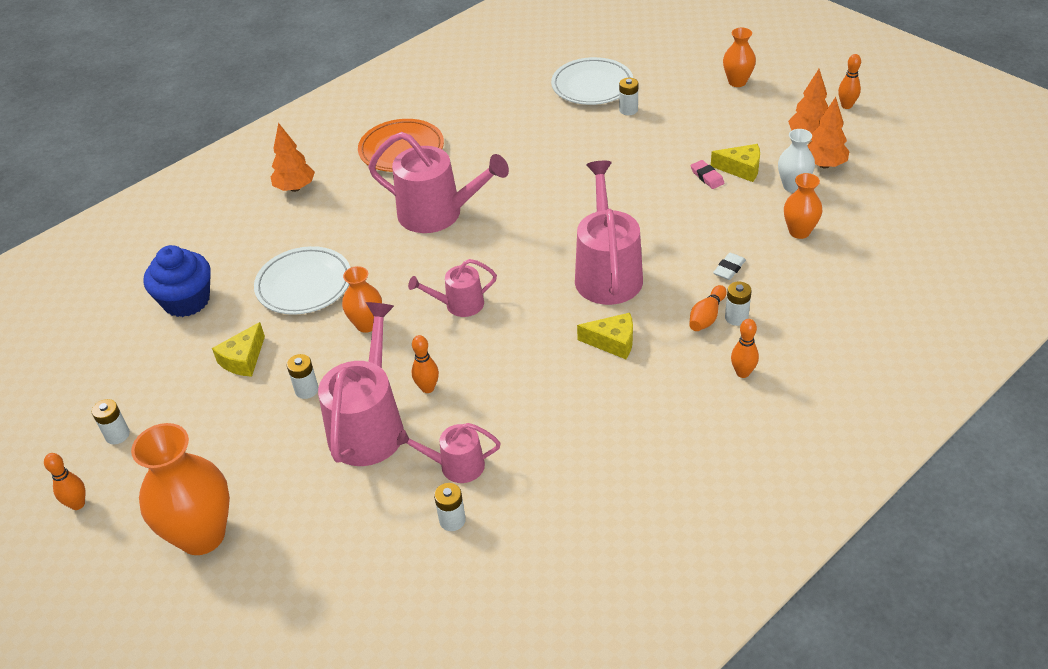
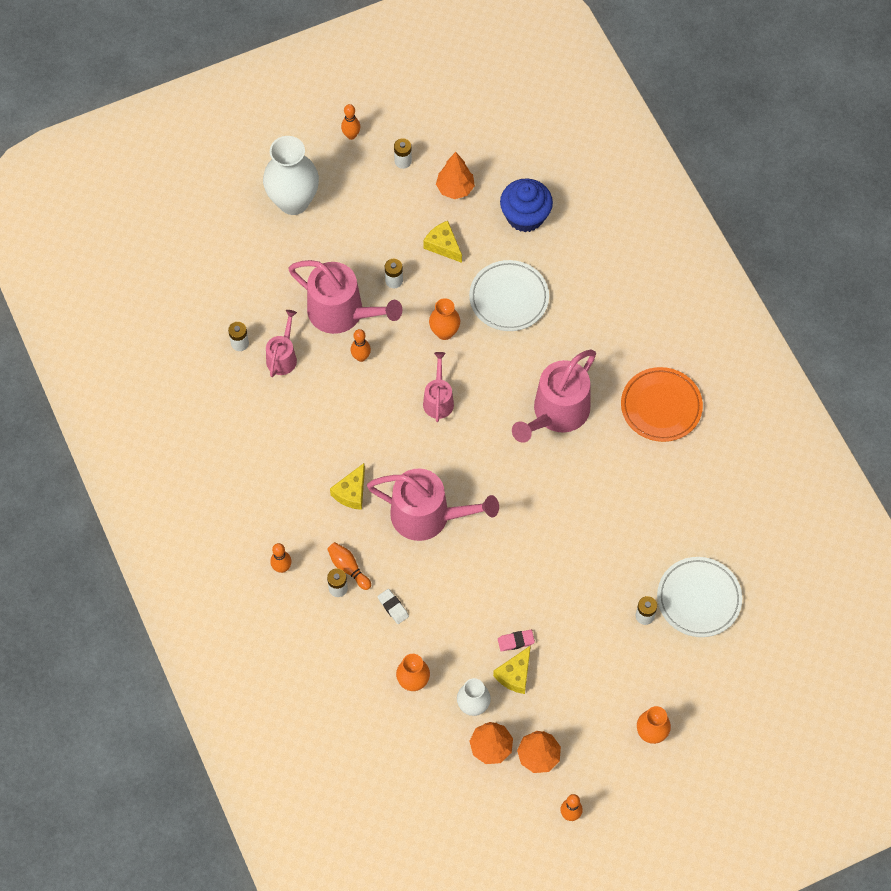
camera: 105 degrees right, 20 degrees up
(202, 535) = (293, 201): orange vase -> white vase
(295, 188) = (639, 312): orange tree -> orange tree (455, 188)

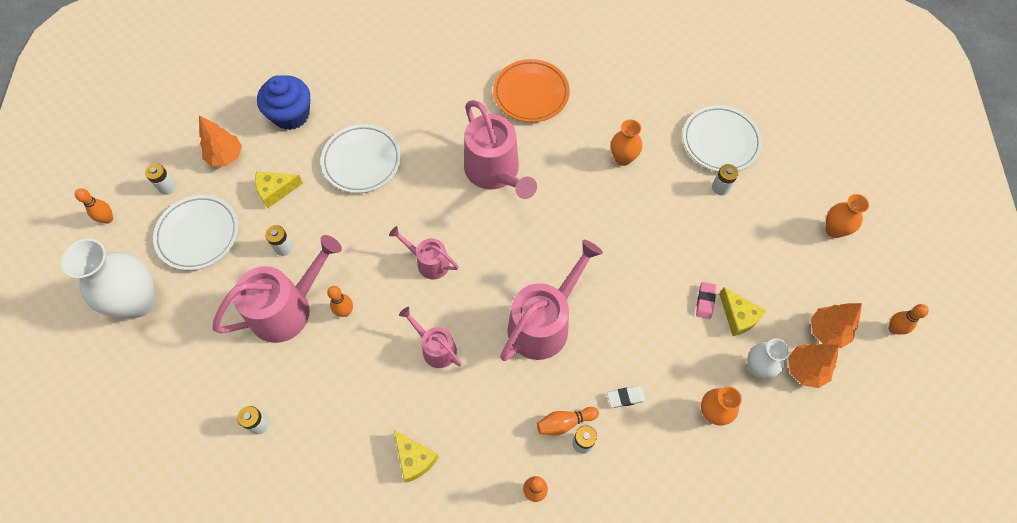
camera: 65 degrees left, 0 degrees up
(282, 357) = (300, 387): pink watering can -> pink watering can (436, 348)
(351, 492) = (484, 384): yellow cheese -> yellow cheese (414, 459)
(372, 210) = (198, 234): none -> white plate
(444, 332) = (363, 227): orange vase -> orange vase (623, 158)

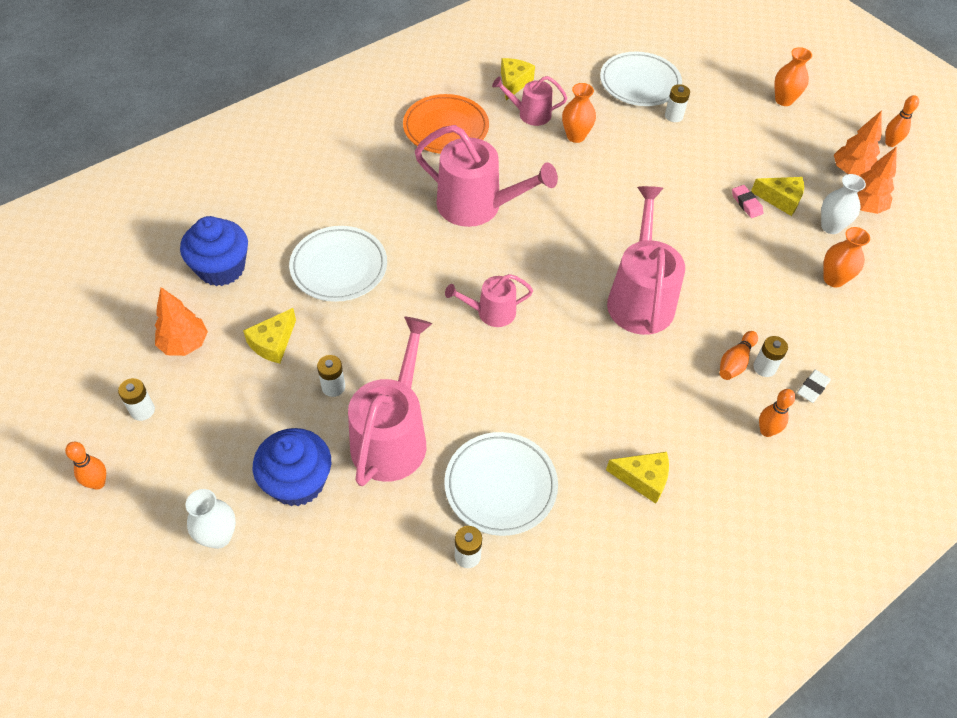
camera: 40 degrees left, 10 degrees down
(139, 301) = (218, 536): white vase -> white vase, size x0.55
(198, 234) = (225, 432): white plate -> white plate (500, 486)
(209, 298) = (297, 482): none -> blue cupcake
(345, 311) = (453, 402): orange bowling pin -> none
(436, 348) = (569, 377): pink watering can -> pink watering can (530, 114)
(617, 83) = (514, 83): none -> yellow cheese
(625, 397) = (761, 311): white eraser -> white eraser (812, 388)

